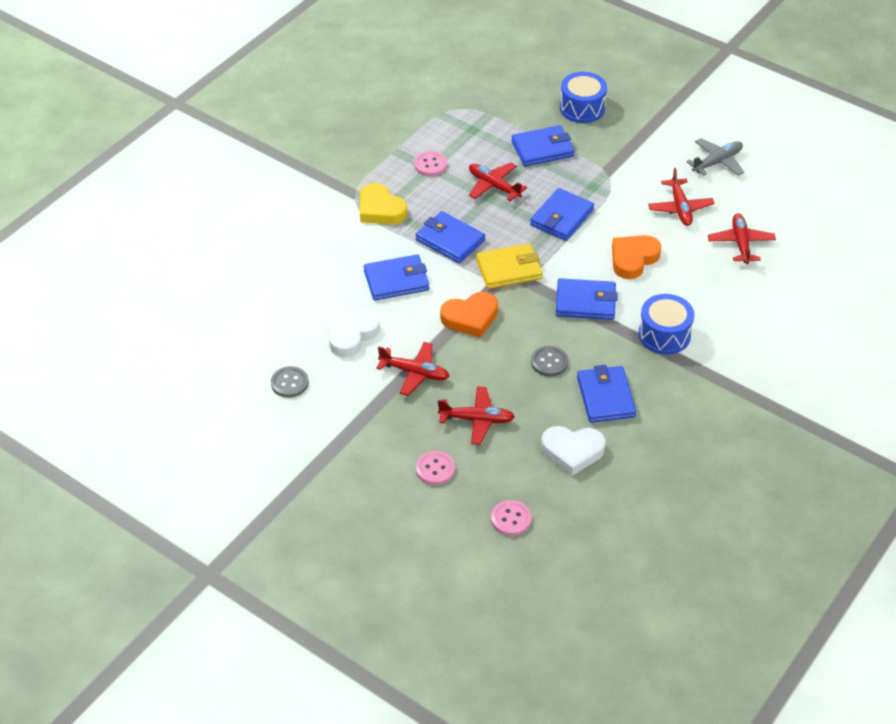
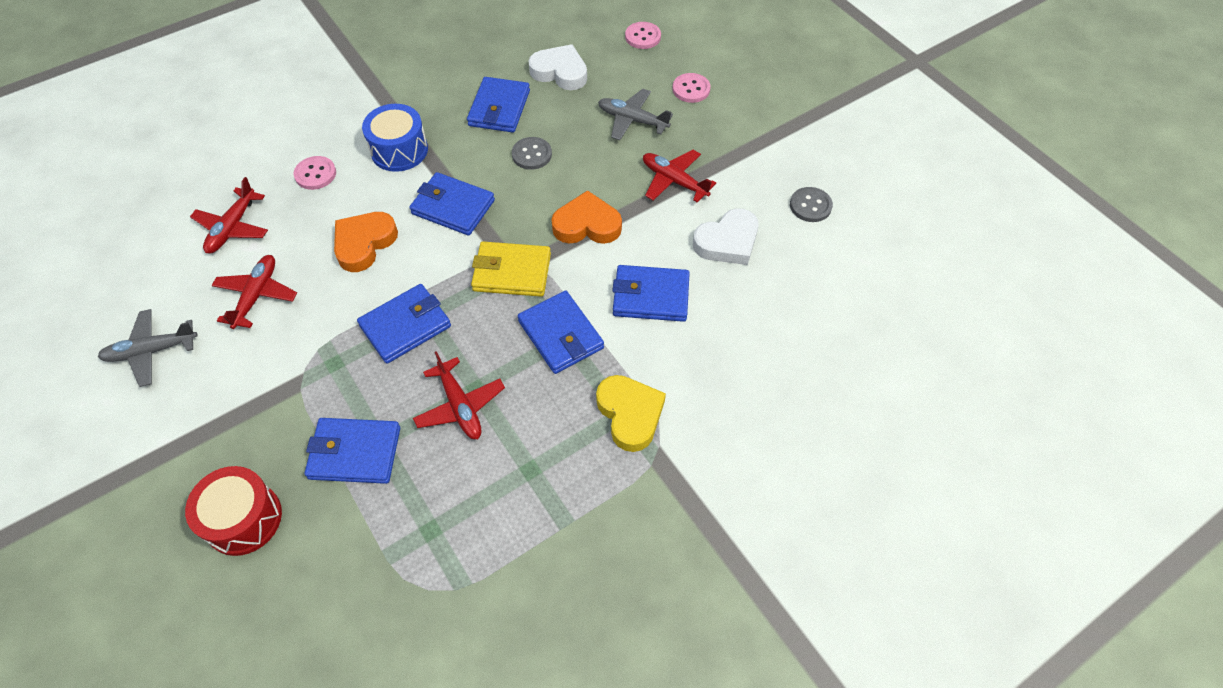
camera: 160 degrees left, 10 degrees up
(430, 165) = (526, 476): pink button -> pink button (315, 174)
(477, 420) = (632, 120): red plane -> grey plane
(582, 108) = (243, 519): blue drum -> red drum
(633, 259) = (364, 243): orange heart -> orange heart turned 150 degrees clockwise

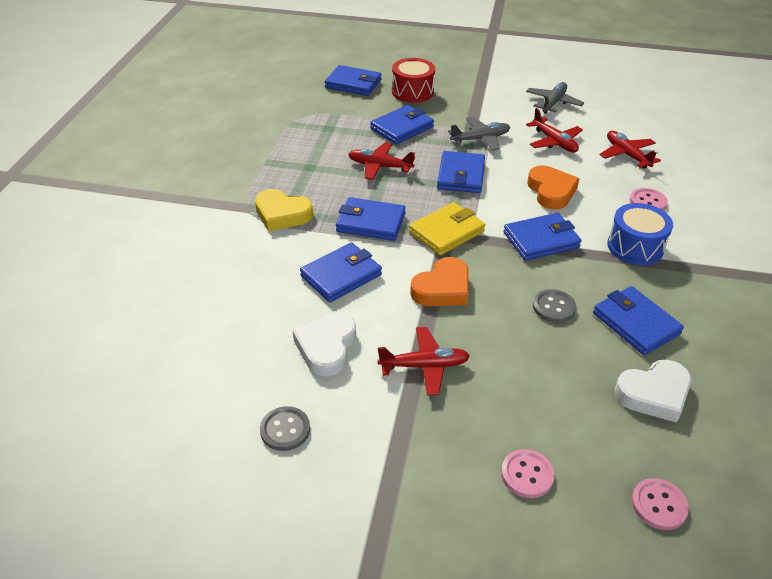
camera: 135 degrees right, 15 degrees down
(280, 614) = (353, 84): none -> blue wallet
(632, 120) = (529, 395): grey plane -> grey plane (480, 139)

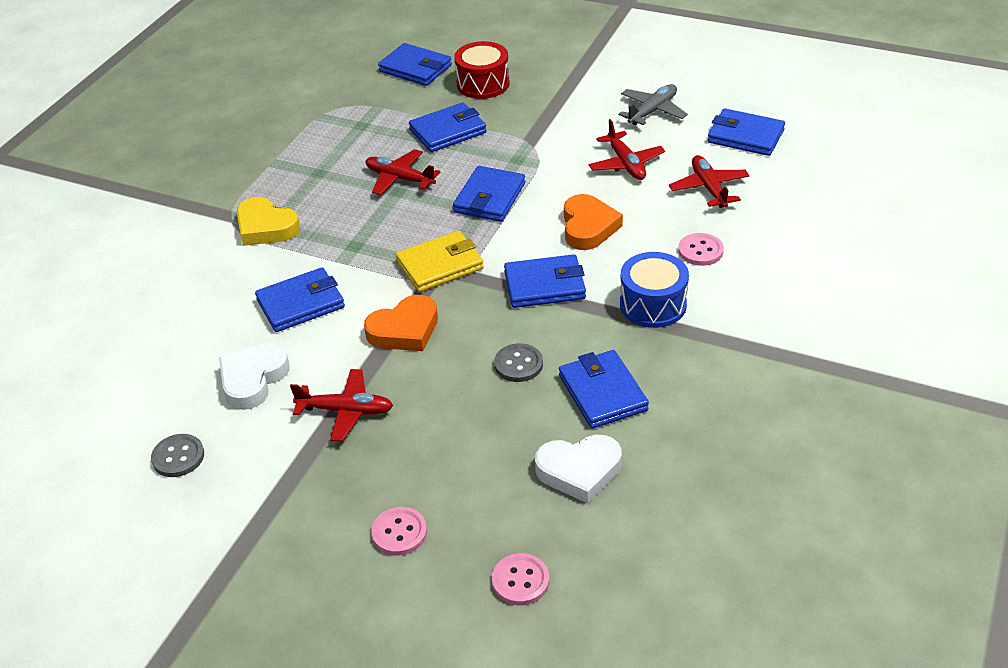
camera: 15 degrees right, 0 degrees up
(371, 222) = (359, 246): blue wallet -> blue wallet (745, 136)
(480, 139) = (536, 153): grey plane -> none

